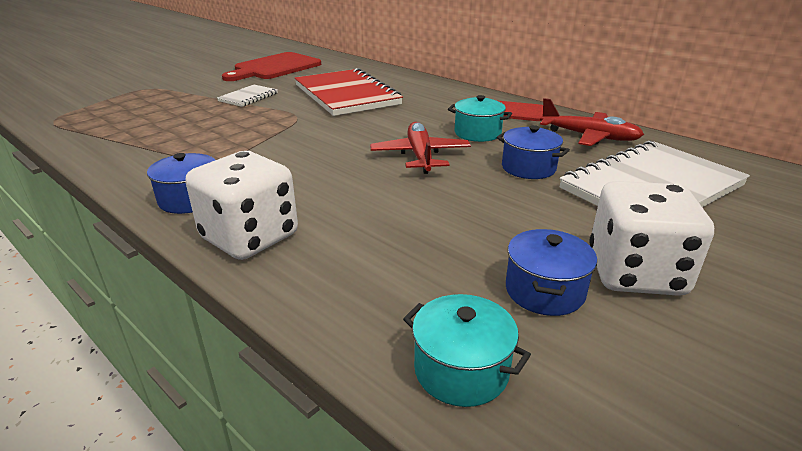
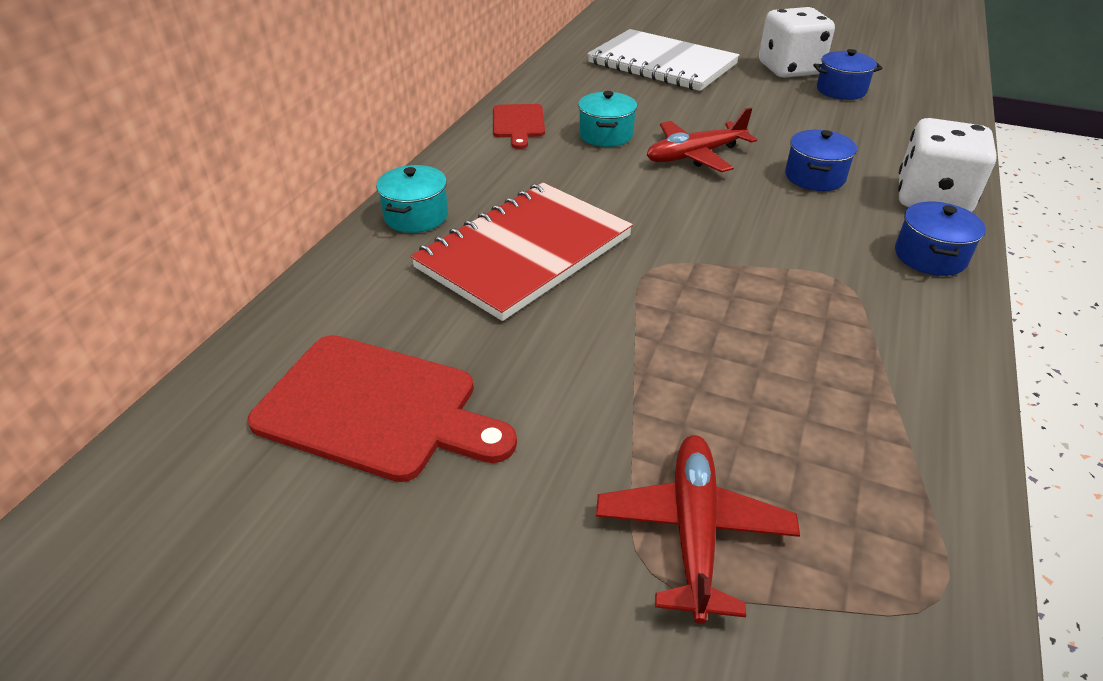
camera: 110 degrees left, 10 degrees up
(248, 97) = (601, 357): white notebook -> none
(461, 370) = (934, 104): turquoise pot -> turquoise pot (416, 216)
(528, 168) = (671, 105): blue pot -> blue pot (814, 177)
(589, 137) = (570, 85): red plane -> red plane (693, 530)

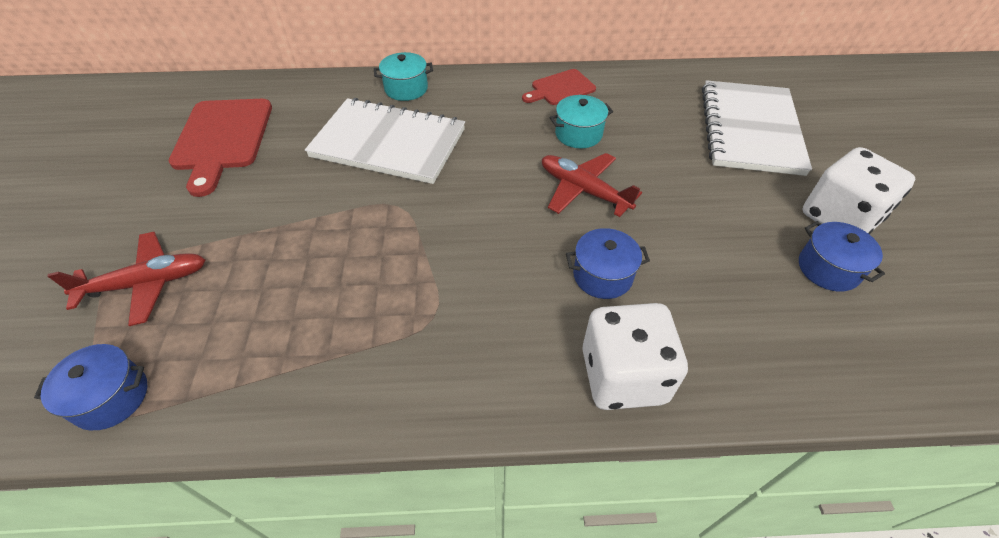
camera: 65 degrees right, 10 degrees up
(525, 252) = (388, 143): red notebook -> white notebook
(930, 256) = (505, 381): blue pot -> blue pot (111, 397)

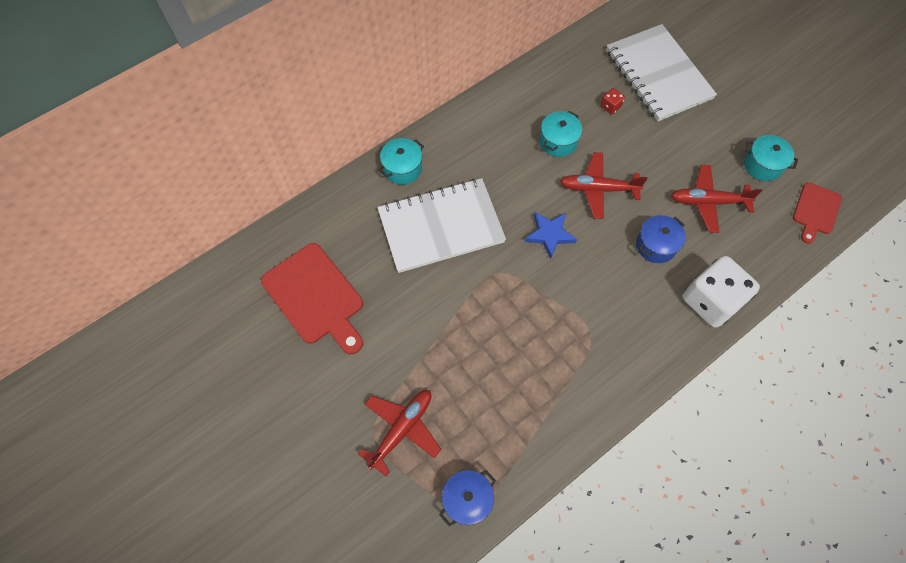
camera: 35 degrees left, 15 degrees up
(487, 202) = (549, 235): none -> blue star
(560, 88) = (512, 104): red cutting board -> red cutting board (815, 211)
(666, 132) = (610, 106): none -> red dice
(714, 268) = (708, 202): none -> red plane
(828, 268) = (762, 165): blue pot -> turquoise pot
(839, 218) = (748, 123): white dice -> none

